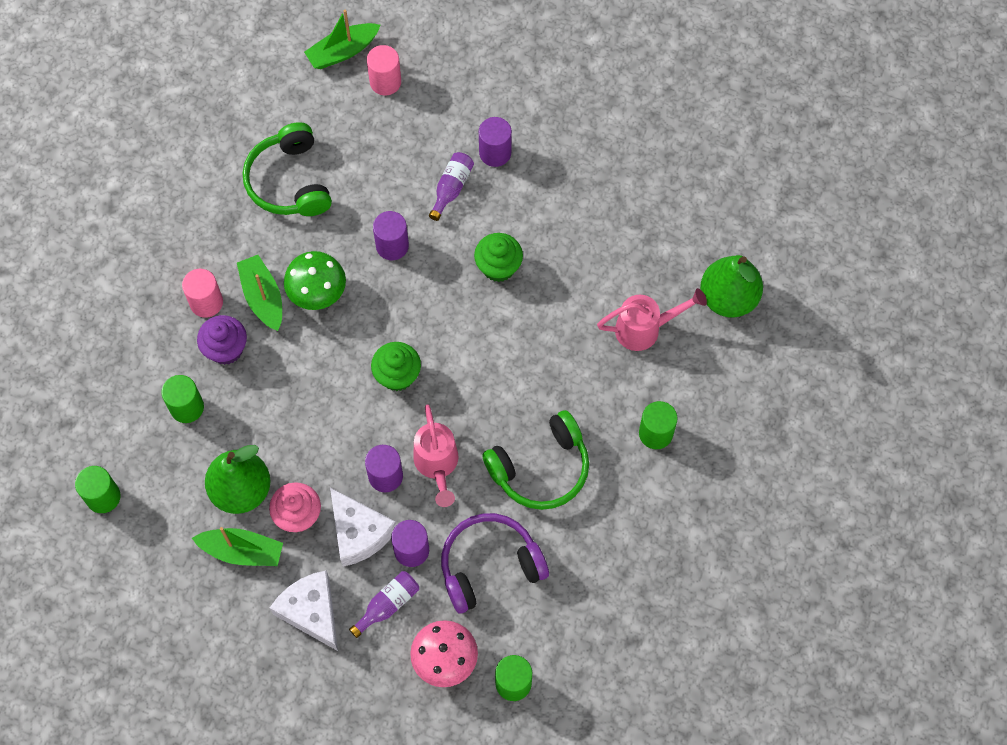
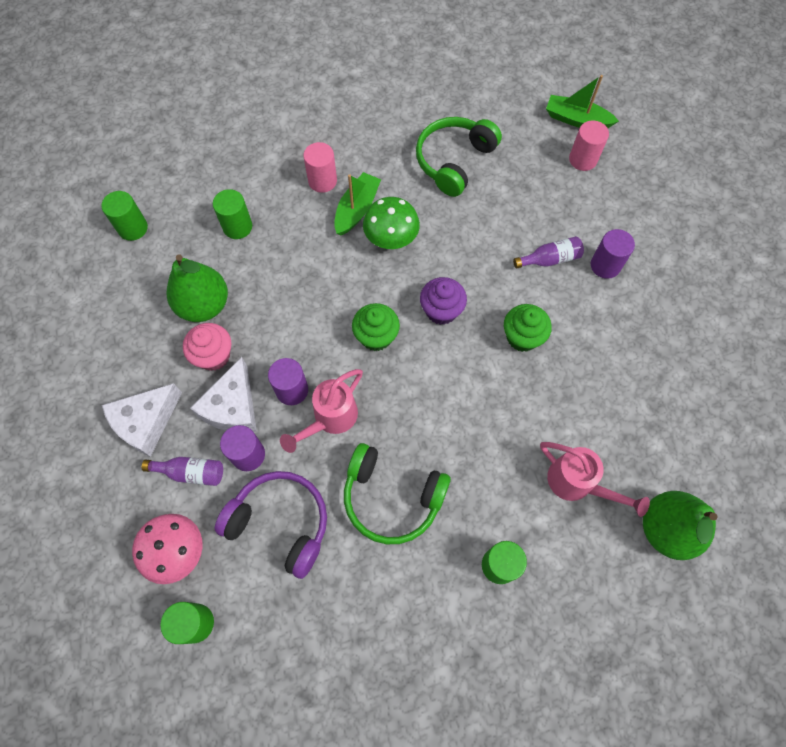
camera: 50 degrees right, 0 degrees up
(226, 349) = (299, 217): purple cupcake -> purple cupcake (441, 310)
(242, 551) = (158, 341): green boat -> none
(311, 611) = (146, 422): white cheese -> white cheese turned 150 degrees counterclockwise
(392, 246) = (470, 256): purple cylinder -> none

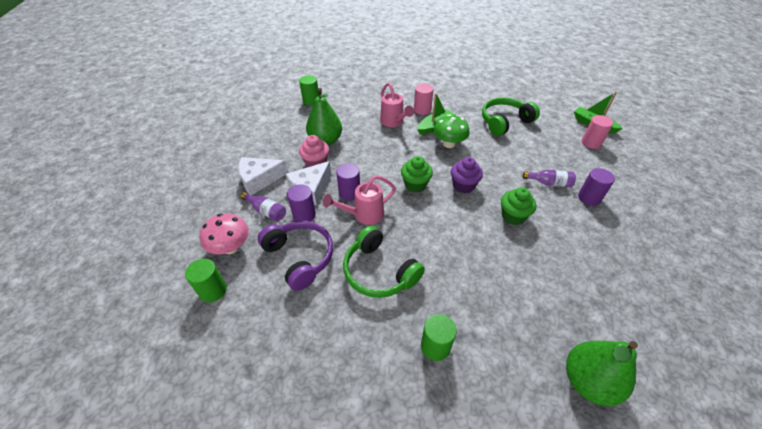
camera: 25 degrees right, 20 degrees down
(237, 227) = (364, 115): green cylinder -> none
(577, 484) = (520, 317): pink watering can -> pink watering can (393, 122)

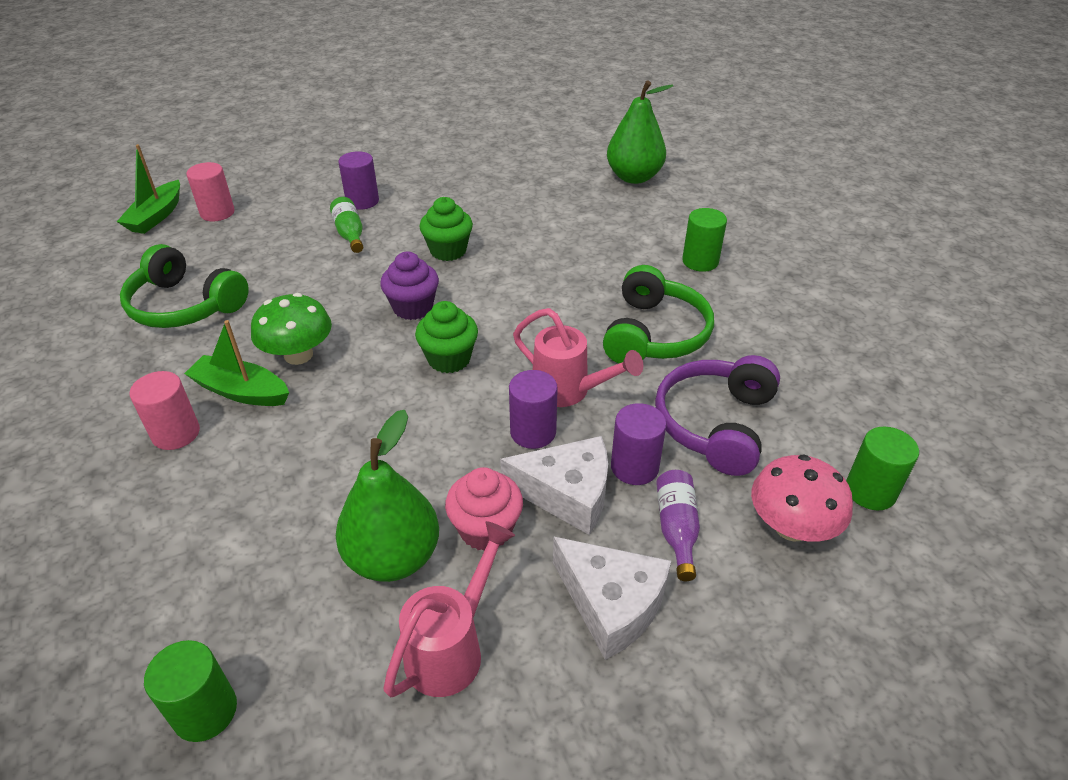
camera: 120 degrees left, 5 degrees down
(393, 122) = (254, 462): pink watering can -> pink watering can (452, 647)
(549, 183) = (350, 234): purple bottle -> green bottle

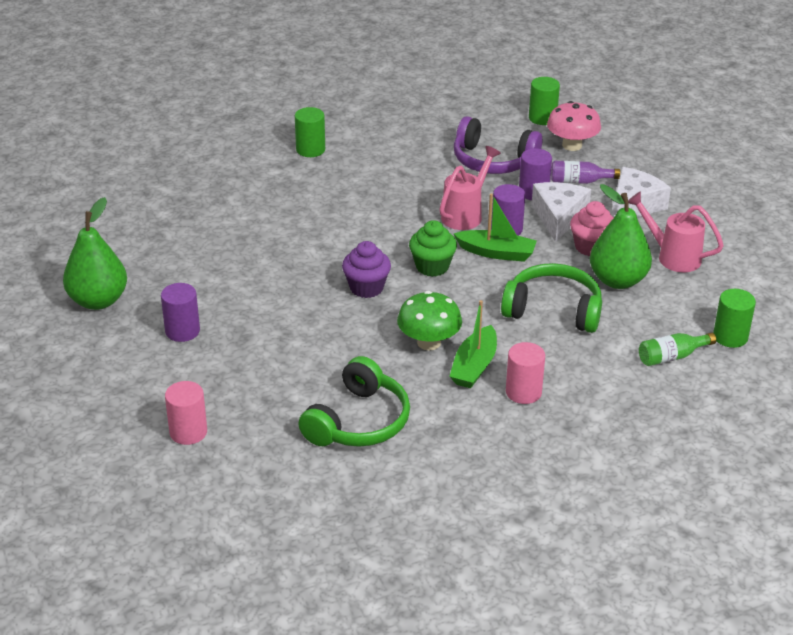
camera: 90 degrees left, 5 degrees down
(156, 216) = (188, 479): green boat -> green boat (496, 253)
(350, 234) = (245, 333): green bottle -> green bottle (671, 357)
(448, 251) = (281, 273): green cupcake -> none
(634, 177) = (168, 171): green pear -> green pear (98, 301)
(654, 334) = (402, 176): green headphones -> green headphones (553, 310)

